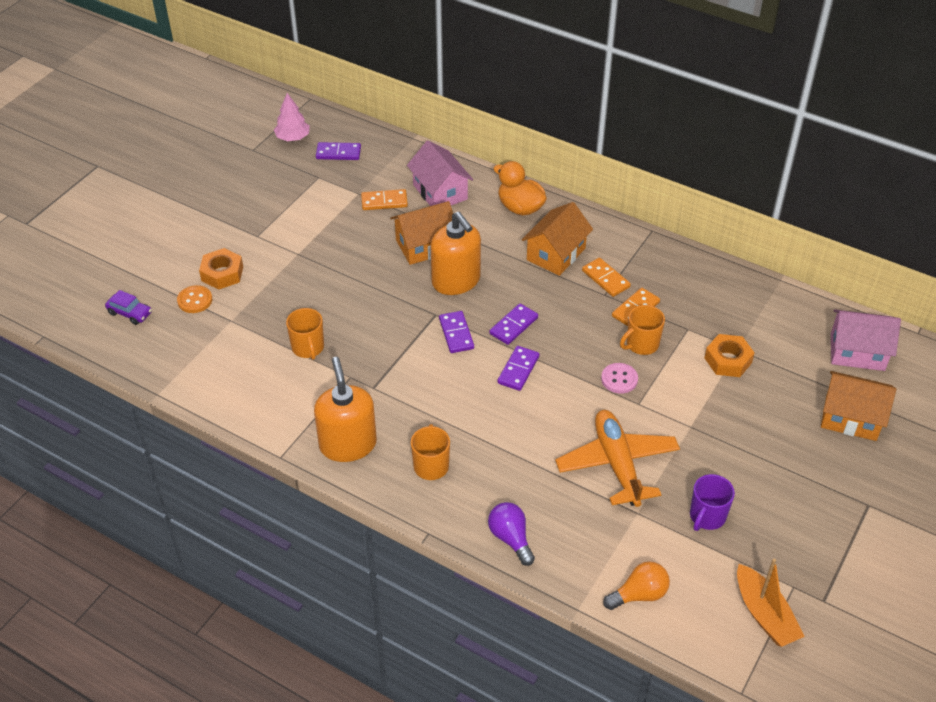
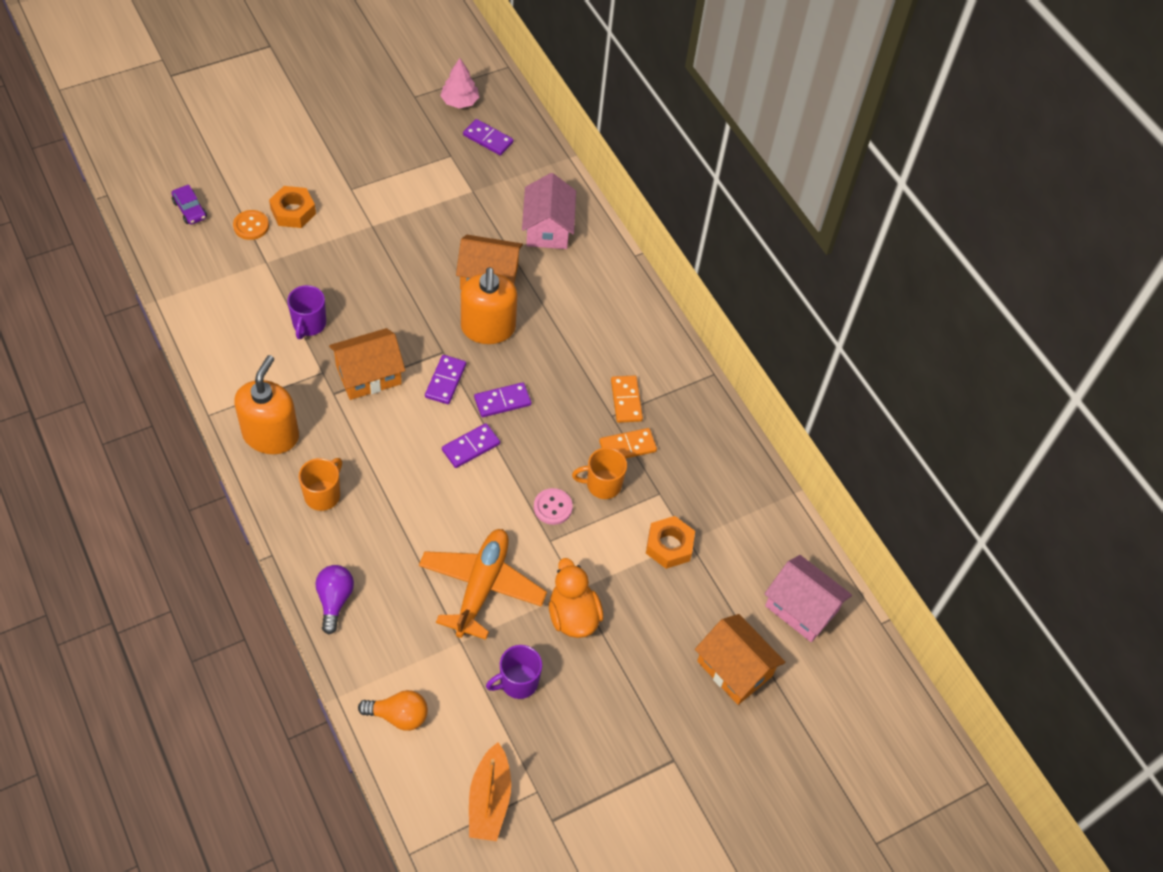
camera: 25 degrees right, 10 degrees up
(308, 348) = (309, 324): orange mug -> purple mug
(384, 202) = (489, 212): orange domino -> none
(520, 208) = (608, 284): orange duck -> orange duck (573, 616)
(556, 254) = (601, 350): orange house -> orange house (368, 375)

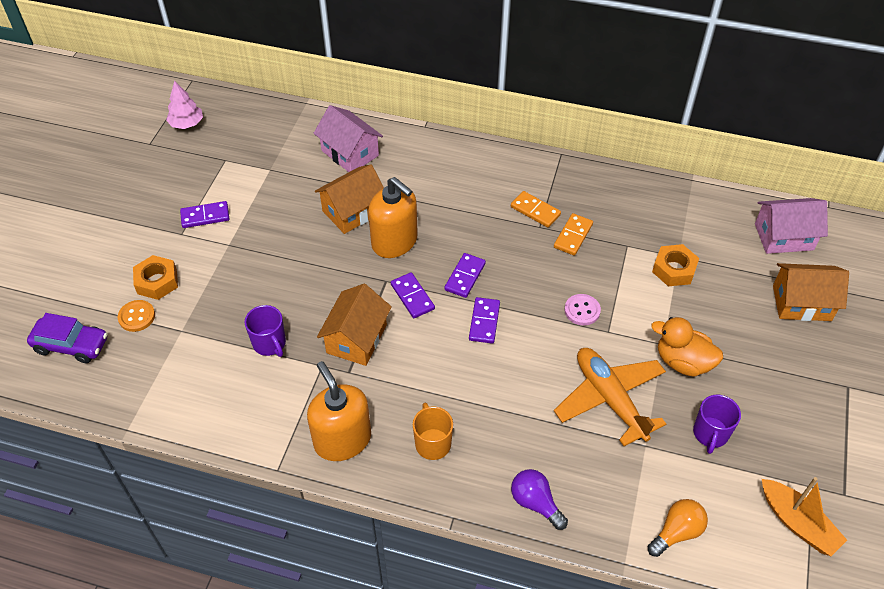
camera: 40 degrees left, 5 degrees down
(190, 210) = (71, 345): purple car -> purple car, size x1.54
(488, 139) = (237, 131): purple domino -> purple domino (205, 216)
(602, 484) = (590, 270): orange mug -> none

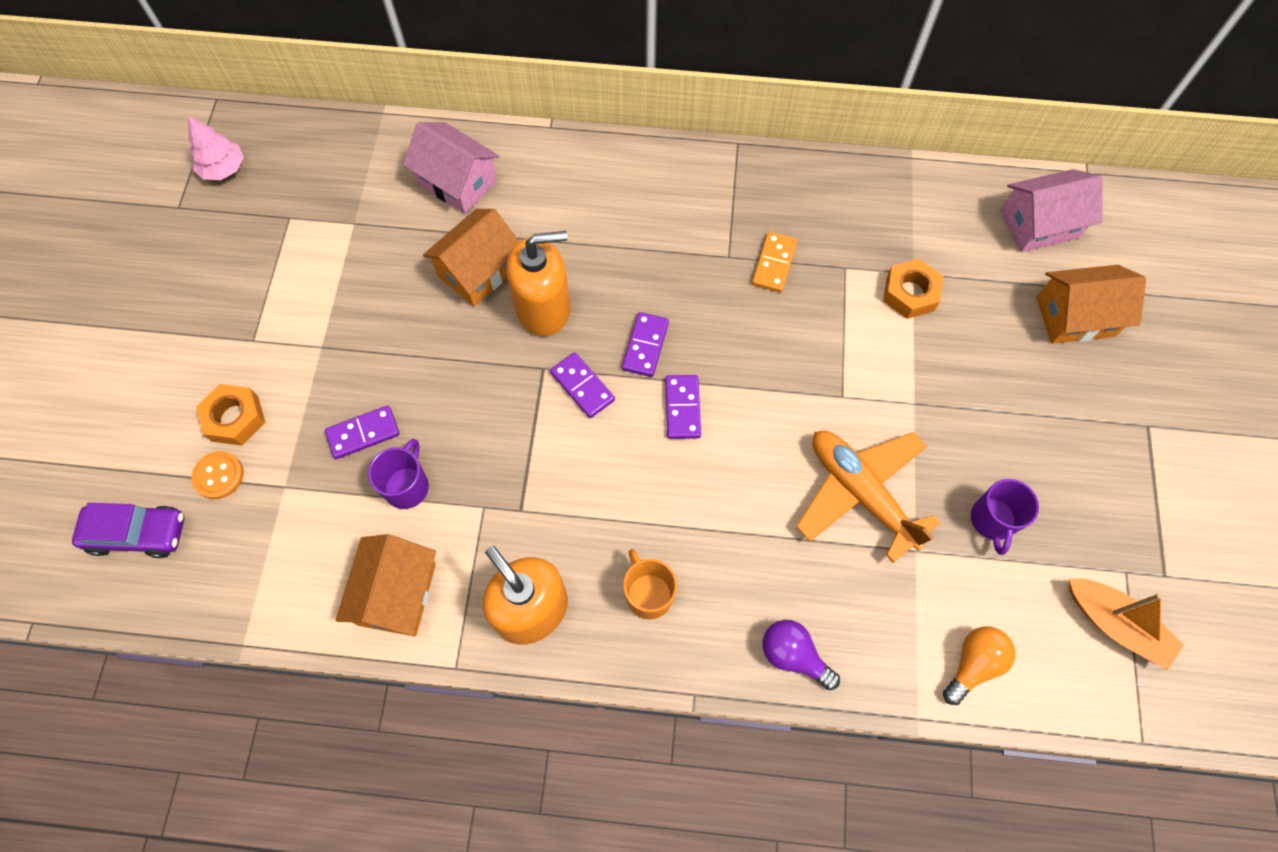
camera: 10 degrees left, 15 degrees up
(205, 216) = (280, 308): purple domino -> purple domino (363, 433)
(270, 343) = (407, 486): purple mug -> purple mug turned 120 degrees counterclockwise
(356, 338) = (521, 460): orange house -> orange house (397, 594)
(394, 241) = (543, 308): orange soap dispenser -> orange soap dispenser turned 45 degrees counterclockwise
(535, 211) = (719, 234): orange domino -> none
(582, 310) = (804, 371): pink button -> none
(683, 362) = (942, 425): orange duck -> none

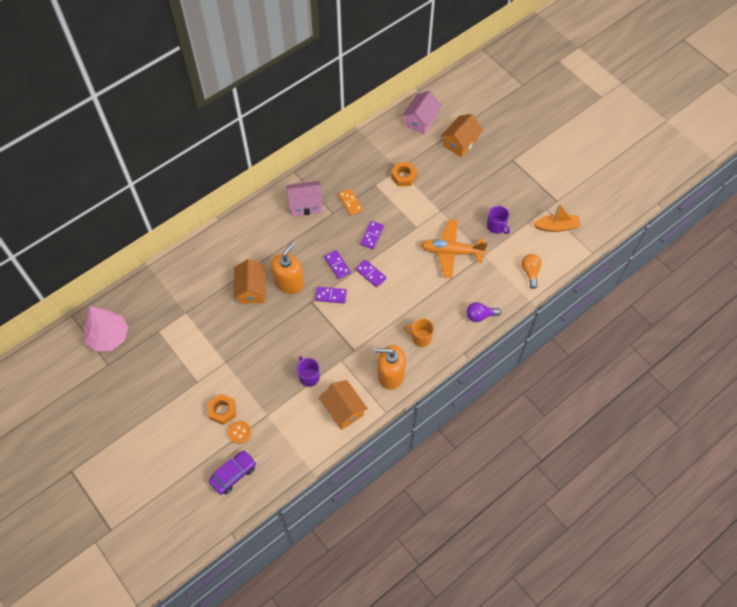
camera: 45 degrees left, 5 degrees down
(223, 168) = (108, 336): pink tree -> pink tree, size x1.71
(363, 433) = (274, 375): purple domino -> purple domino (372, 235)
(457, 182) = (207, 266): pink house -> pink house (305, 204)

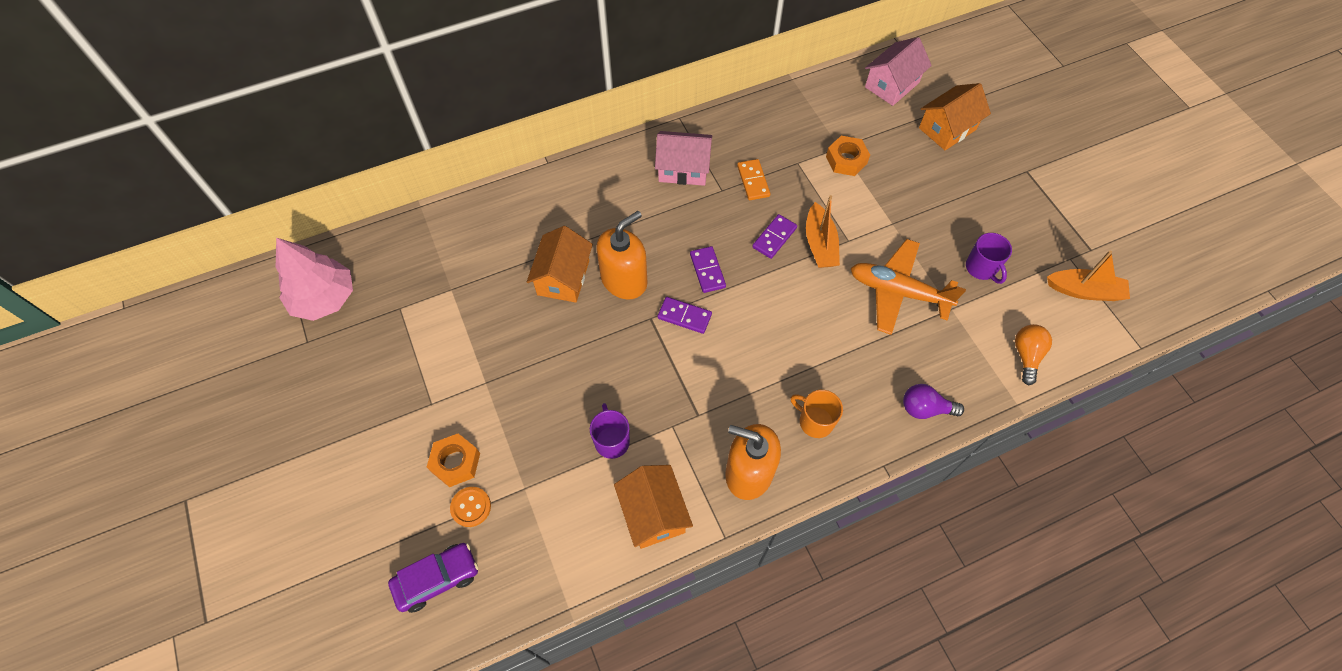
camera: 15 degrees right, 0 degrees up
(370, 274) = (757, 297): purple domino -> none
(400, 233) = (820, 244): none -> orange boat

